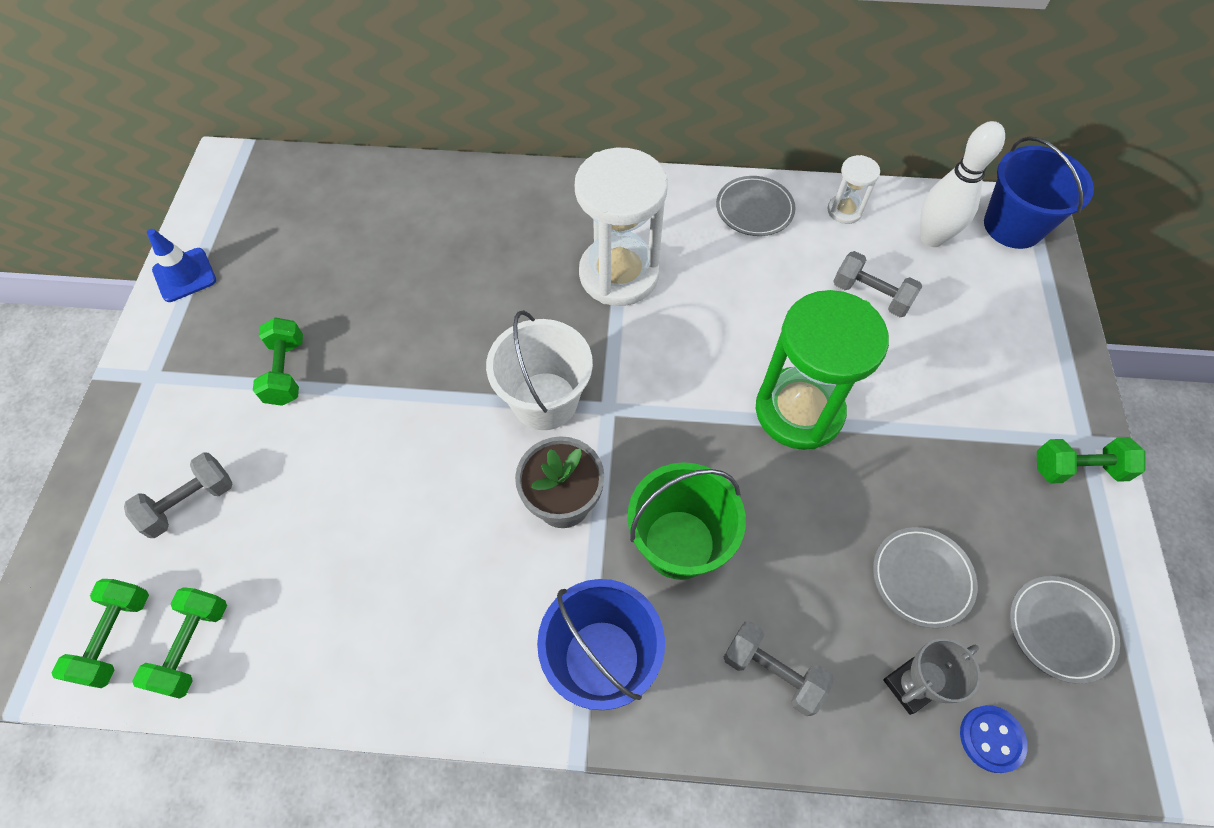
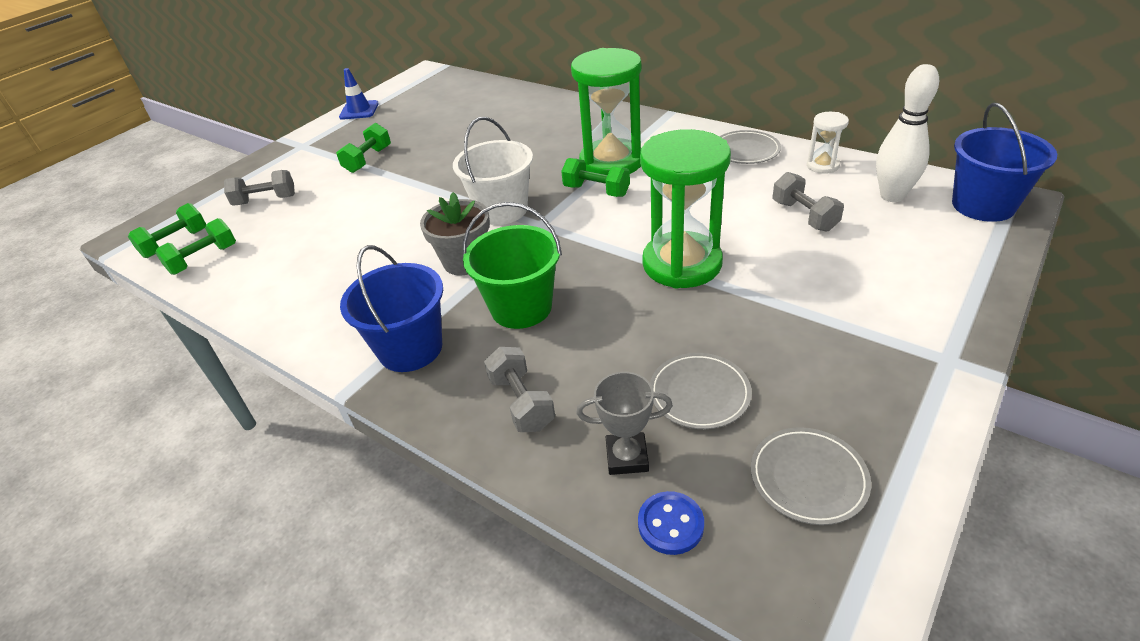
camera: 35 degrees right, 20 degrees down
(619, 274) = (611, 162): white hourglass -> green hourglass
(1077, 469) = (923, 375): green dumbbell -> green dumbbell (596, 191)

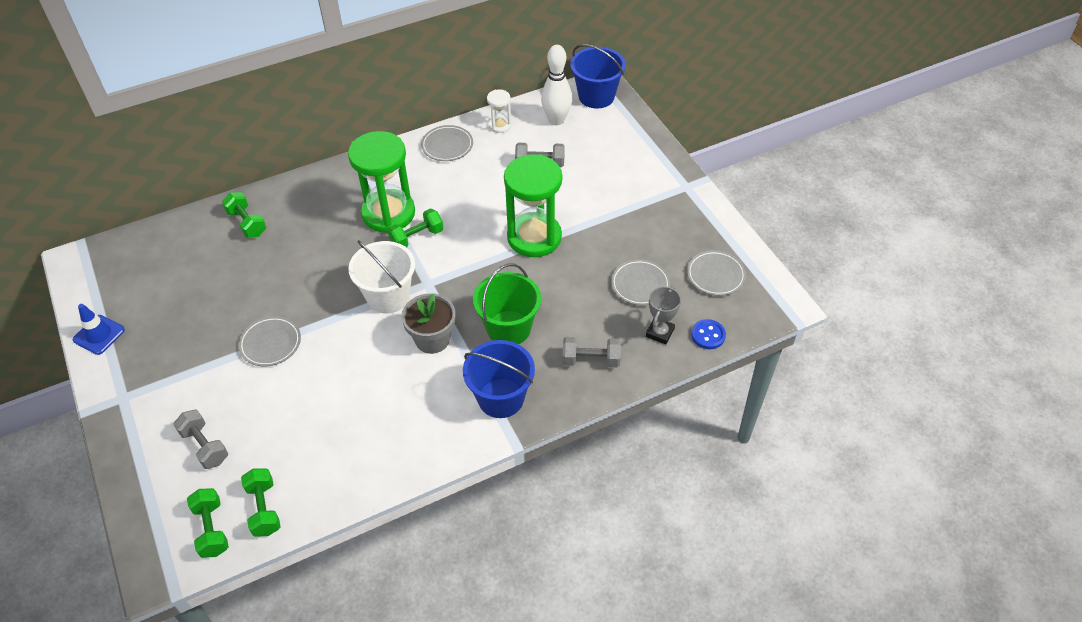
camera: 65 degrees left, 10 degrees up
(265, 200) = (205, 446): grey dumbbell -> grey dumbbell turned 60 degrees counterclockwise
(368, 160) = (214, 354): green dumbbell -> green dumbbell (247, 223)
(397, 178) = (270, 343): none -> grey plate

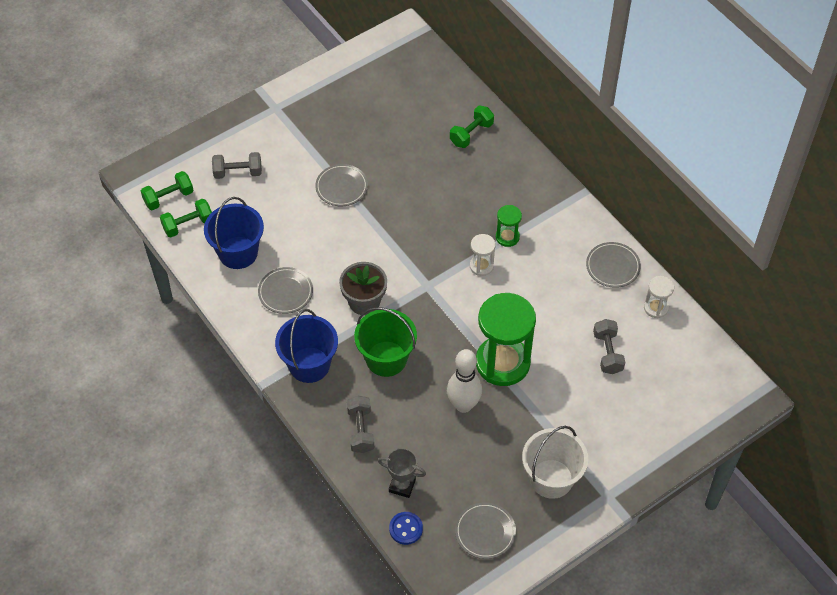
camera: 80 degrees right, 5 degrees up
(99, 335) = (332, 73): blue traffic cone -> none
(205, 446) = (238, 172): grey dumbbell -> grey dumbbell turned 45 degrees clockwise
(388, 213) = (507, 237): green hourglass -> green hourglass, size x0.46
(388, 296) = (406, 259): white bucket -> white bucket (551, 479)
(417, 237) = (481, 266): green dumbbell -> white hourglass
(556, 120) = (679, 359): white bowling pin -> white bowling pin (463, 405)
(596, 96) = (730, 393): blue bucket -> blue bucket (238, 252)
(640, 284) = (459, 463): grey plate -> grey plate (285, 292)

